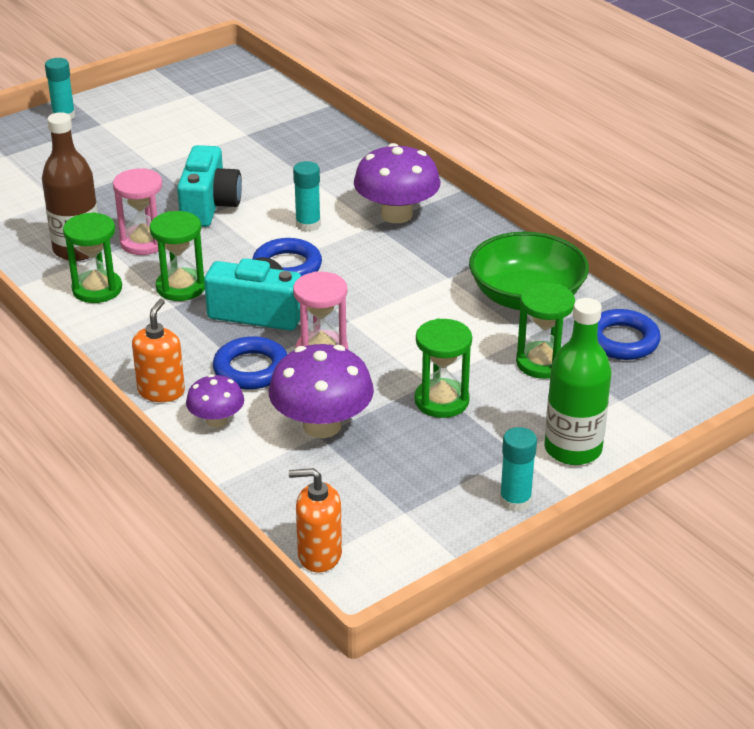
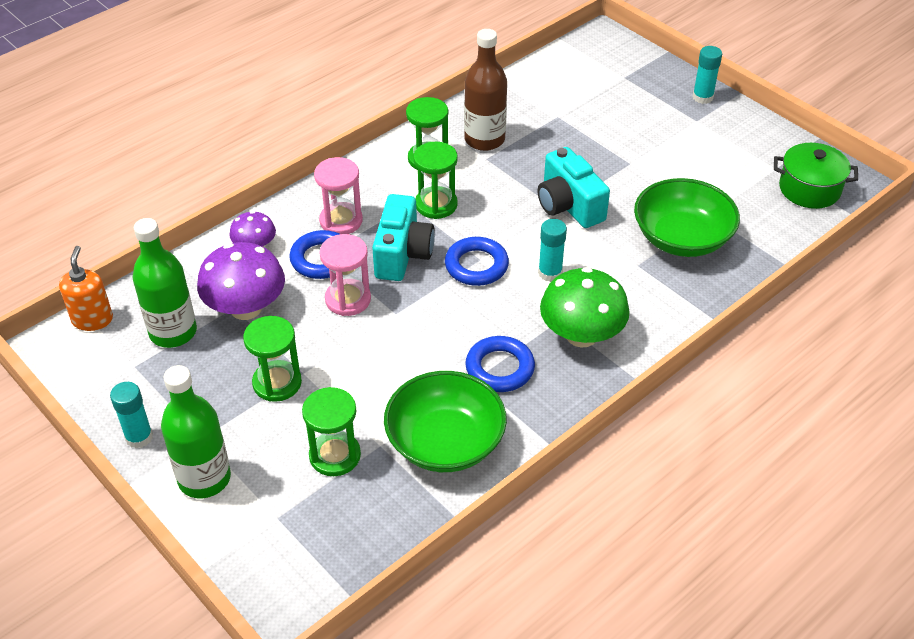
camera: 85 degrees right, 10 degrees up
(144, 242) = (501, 174): pink hourglass -> pink hourglass (341, 221)
(161, 391) = (292, 212): orange soap dispenser -> none
(209, 206) = (569, 205): turquoise camera -> turquoise camera turned 60 degrees clockwise
(226, 83) = (809, 189): none -> green pot
(276, 151) = (682, 238): none -> green bowl
(353, 482) = (173, 332): none -> green bottle
(396, 214) = (581, 335): purple mushroom -> green mushroom
(622, 340) = (374, 522): blue ring -> blue ring (499, 368)

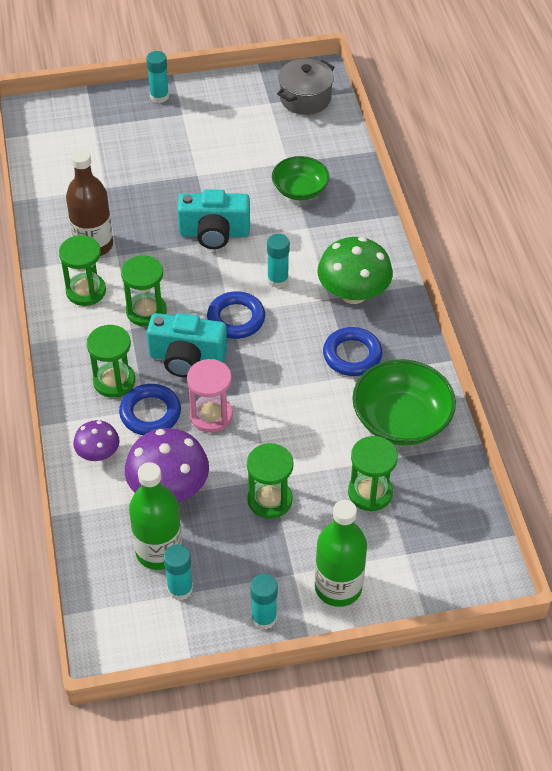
camera: 60 degrees left, 5 degrees up
(92, 319) = (97, 607): orange soap dispenser -> none
(140, 364) = (180, 589): none -> turquoise glue stick
(341, 221) = (114, 381): pink hourglass -> green hourglass
(402, 254) = (187, 358): turquoise camera -> turquoise camera turned 150 degrees clockwise
(682, 238) = (300, 190): green bowl -> green bowl, size x0.65
(809, 189) = (305, 98): green pot -> grey pot

